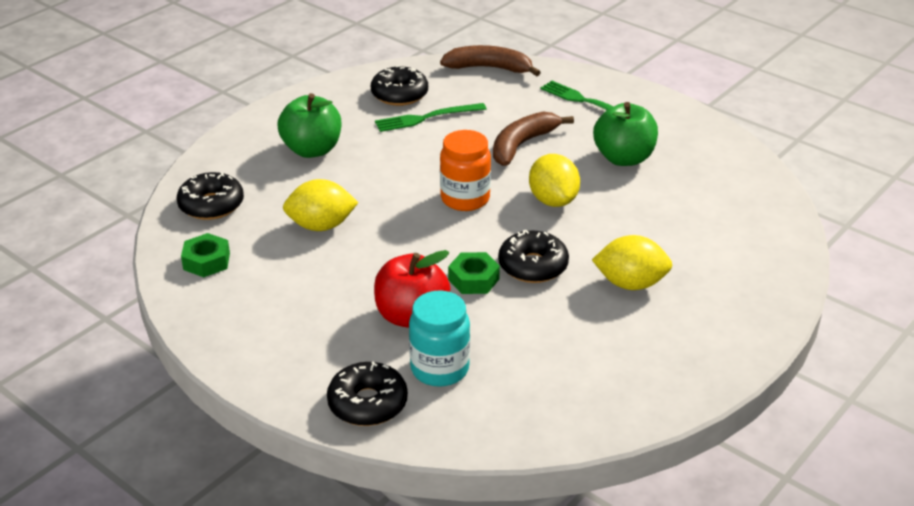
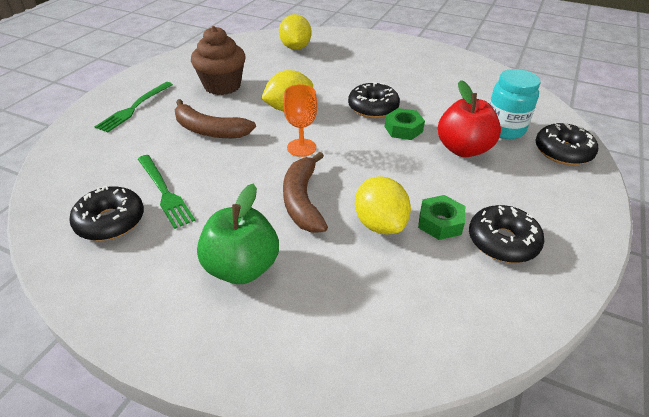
camera: 105 degrees left, 5 degrees up
(206, 261) = (484, 296): green nut -> green nut (440, 222)
(211, 205) = (386, 330): black donut -> black donut (502, 241)
(465, 199) = (301, 147): orange jar -> orange goblet
(489, 68) = (58, 167): brown banana -> brown banana (302, 200)
(623, 158) = (222, 86): green apple -> brown cupcake
(630, 284) = (370, 74): yellow lemon -> yellow lemon (295, 48)

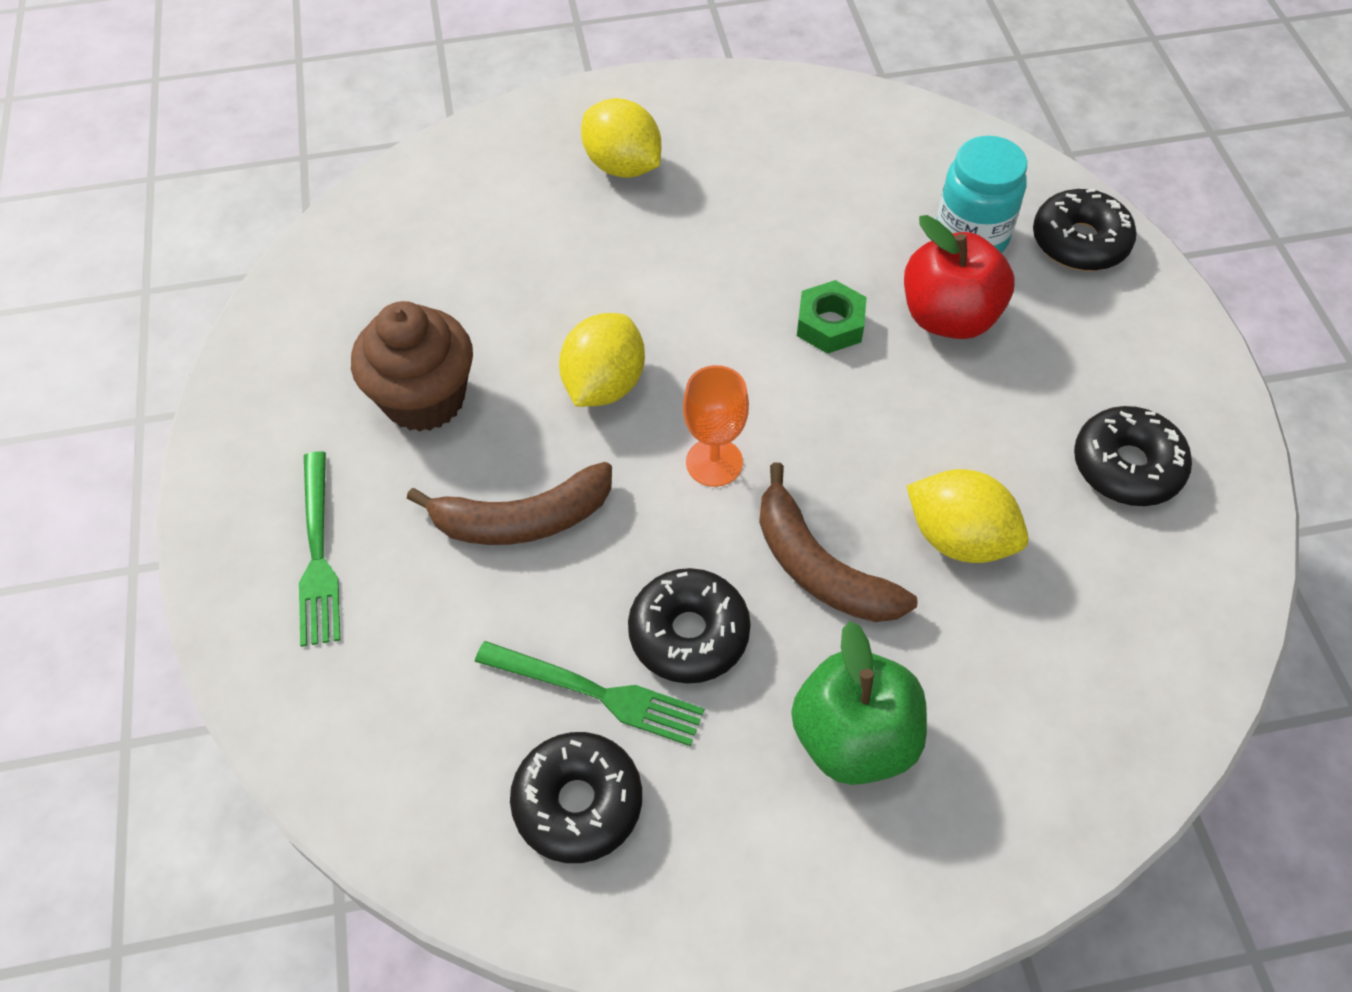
camera: 35 degrees left, 15 degrees up
(295, 48) = (455, 215): yellow lemon -> yellow lemon (623, 166)
(373, 108) = (741, 302): black donut -> black donut (689, 634)
(440, 222) = (1030, 484): green nut -> none

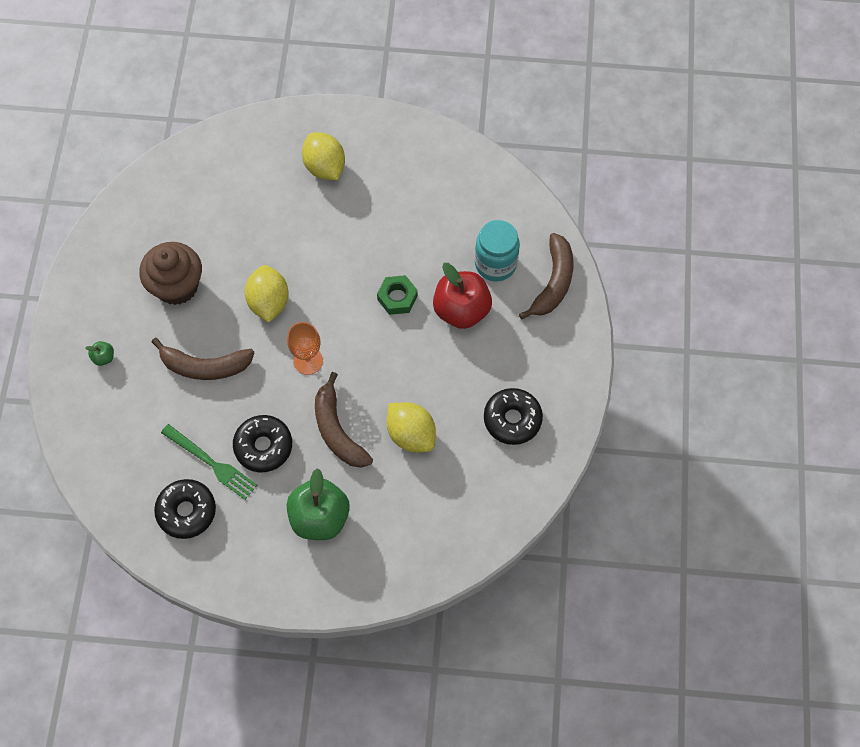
camera: 15 degrees right, 10 degrees up
(318, 553) = (104, 357): green fork -> green apple
(604, 385) = (269, 302): yellow lemon -> yellow lemon turned 45 degrees counterclockwise
(1079, 242) = (553, 282): black donut -> brown banana

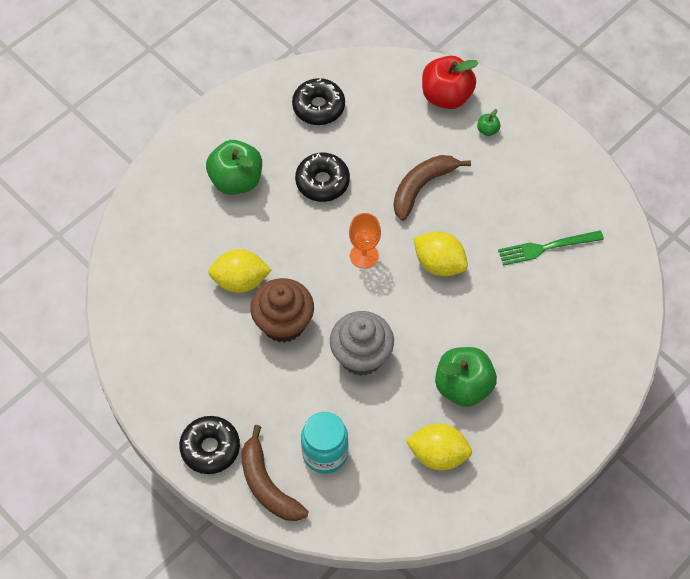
camera: 130 degrees right, 5 degrees down
(177, 286) = (509, 212): brown cupcake -> brown cupcake (283, 323)
(211, 463) = (340, 143): green fork -> green fork (547, 247)
(325, 167) = (534, 392): yellow lemon -> yellow lemon (438, 454)
(337, 430) = (290, 236): brown banana -> none
(361, 214) = (463, 386): none -> green apple
(397, 298) = (361, 356): green nut -> grey cupcake
(461, 310) = (307, 394): red apple -> red apple (446, 96)
(512, 419) = (185, 358): black donut -> black donut (210, 448)

